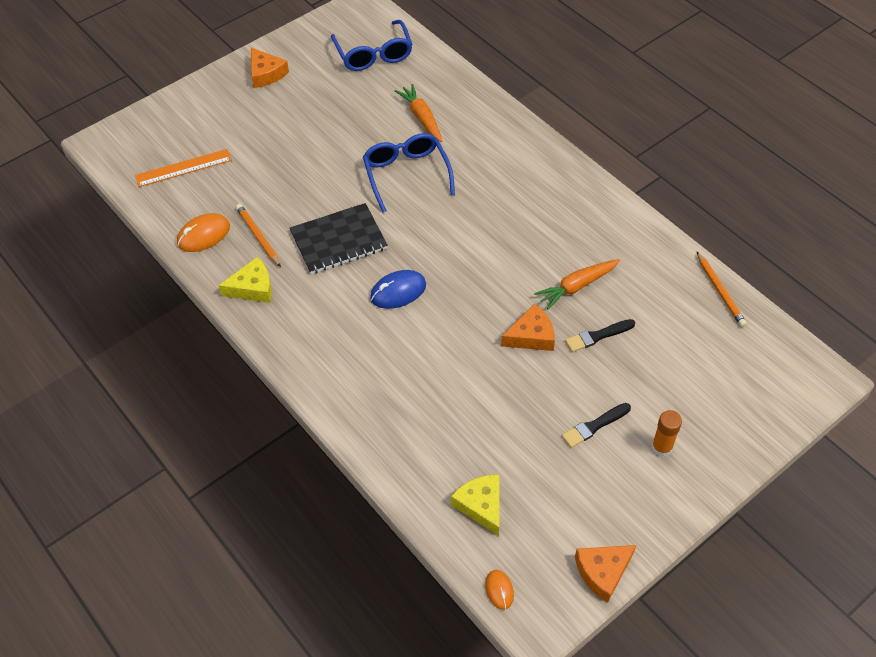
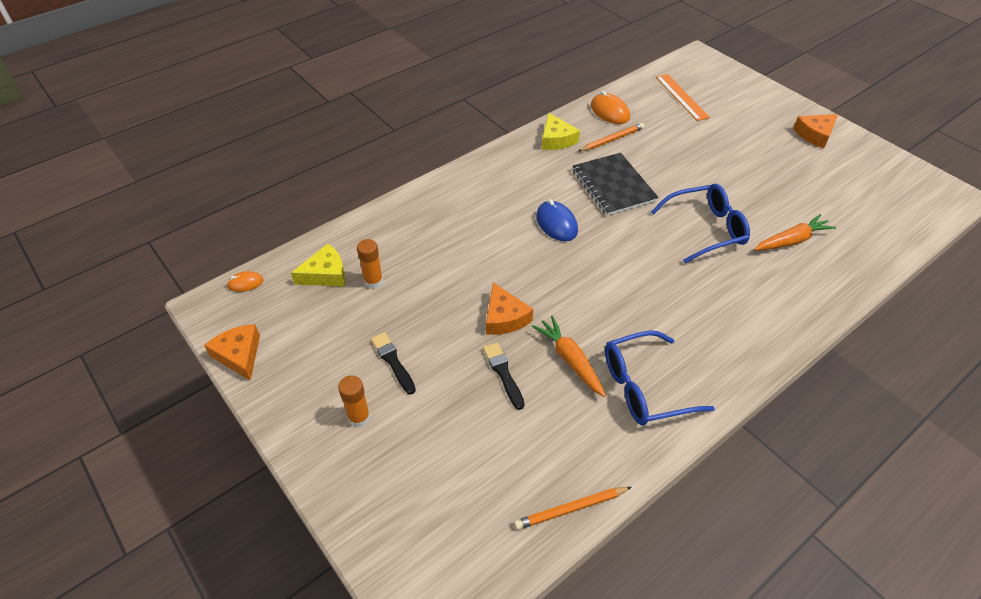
camera: 90 degrees right, 5 degrees down
(373, 54) = (876, 204): blue glasses -> blue glasses (645, 387)
(489, 455) = (373, 281): none -> orange glue stick

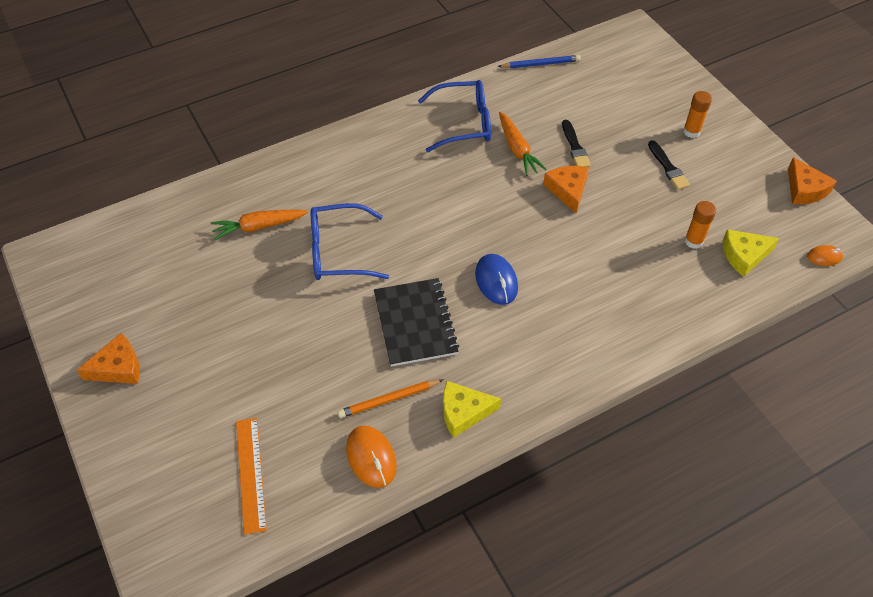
camera: 170 degrees left, 5 degrees up
(556, 139) = (464, 412): yellow cheese -> yellow cheese turned 90 degrees counterclockwise
(571, 509) = (540, 64): orange pencil -> blue pencil

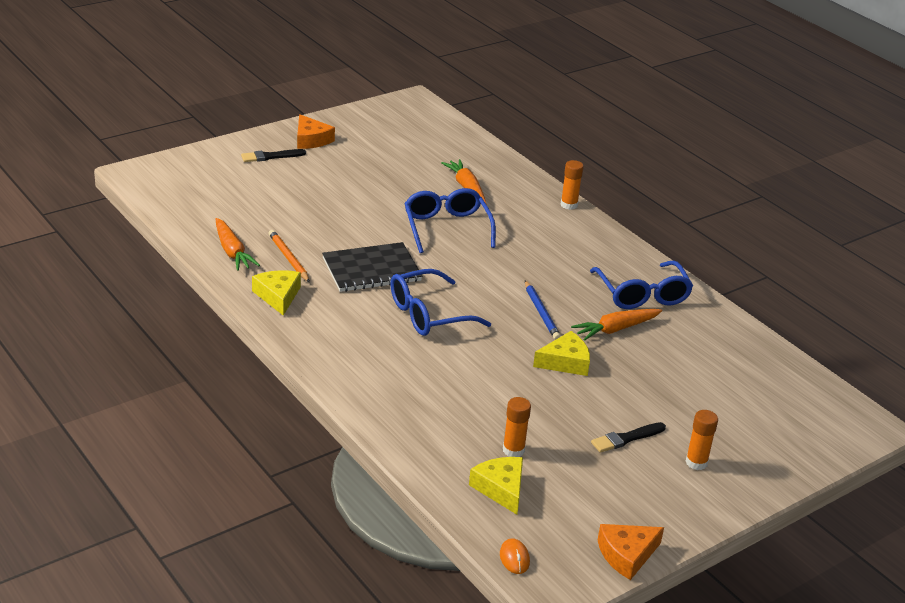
camera: 80 degrees right, 20 degrees down
(251, 474) = (218, 200): orange ruler -> none
(305, 150) = (569, 205): none -> orange glue stick
(371, 457) = (232, 251): orange mouse -> orange carrot
(496, 281) = (429, 314): blue mouse -> blue glasses
(540, 64) = (765, 348): blue pencil -> blue pencil (541, 313)
(568, 190) = (565, 362): orange cheese -> yellow cheese
(575, 147) = (634, 369): black brush -> black brush (271, 156)

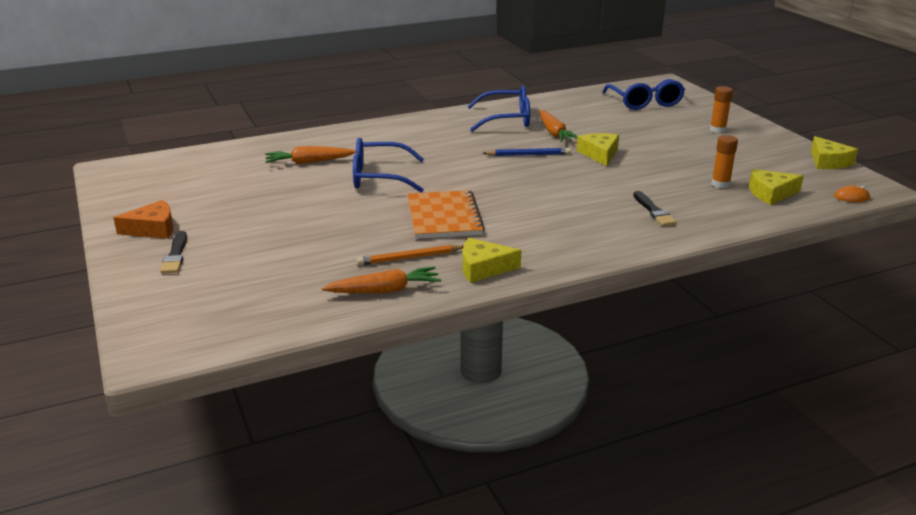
camera: 75 degrees left, 5 degrees down
(371, 270) = (444, 217): black notebook -> orange notebook
(429, 314) = (526, 198): blue glasses -> blue glasses (645, 102)
(569, 205) = (361, 127): orange glue stick -> none
(626, 438) = (695, 146): black brush -> black brush (654, 211)
(627, 555) = (828, 162): orange cheese -> yellow cheese

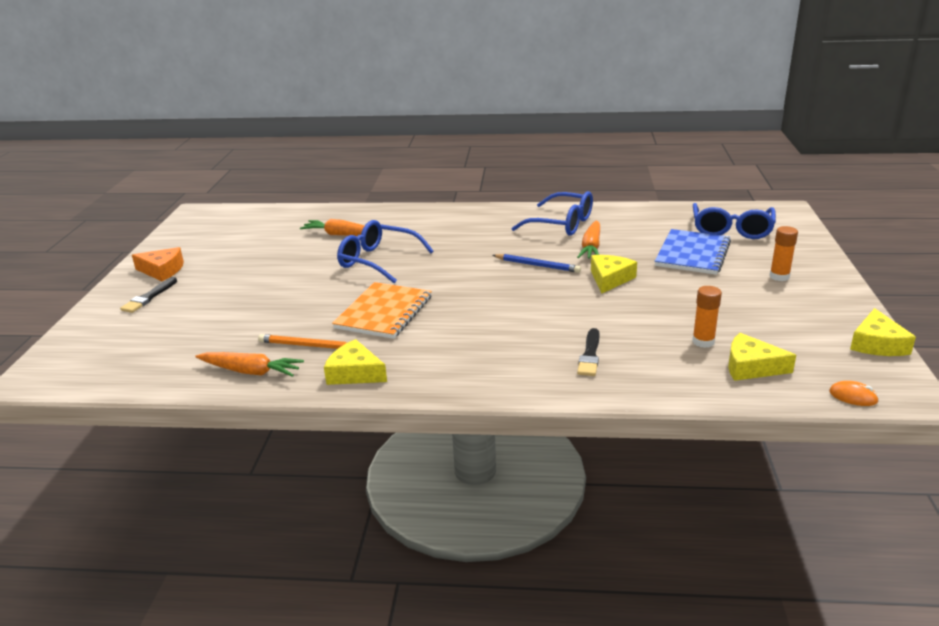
camera: 30 degrees right, 0 degrees up
(638, 125) = (692, 254): none -> blue notebook

